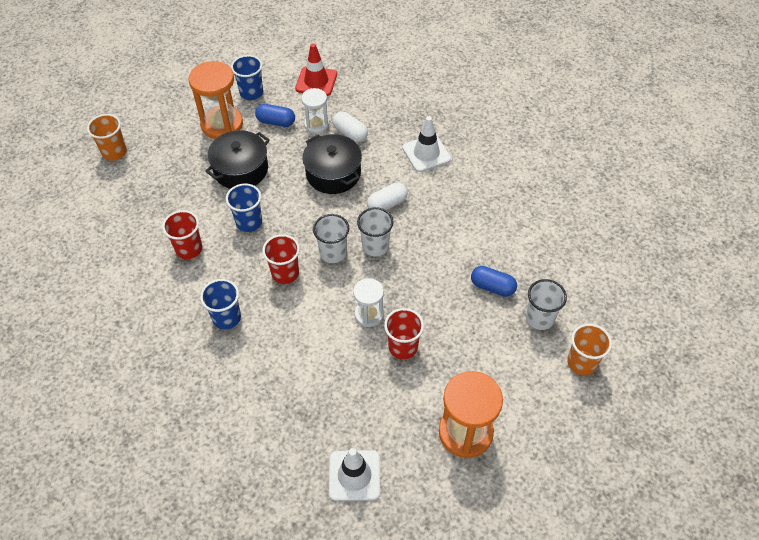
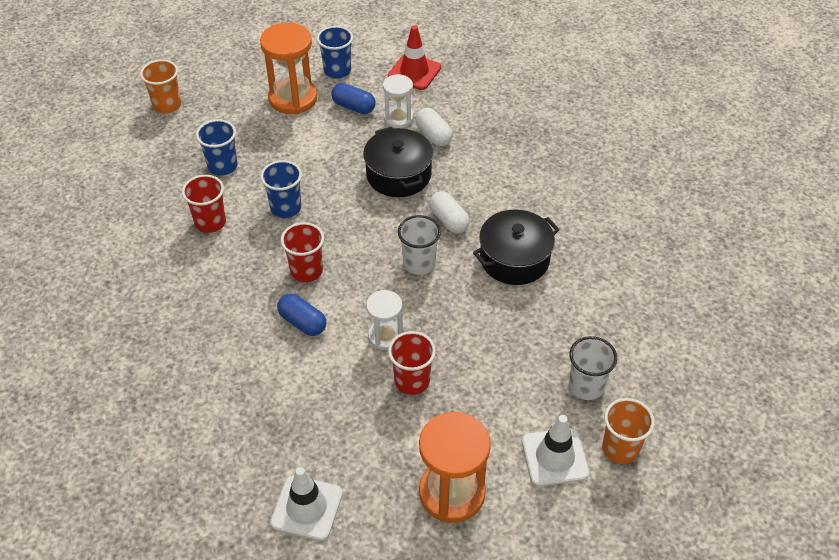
camera: 15 degrees right, 5 degrees down
(226, 318) = (225, 304): blue cup -> blue cup (222, 166)
(241, 169) = (297, 150): black pot -> black pot (514, 259)
(333, 253) = (368, 260): white cup -> none
(387, 204) = (449, 220): white capsule -> white capsule turned 75 degrees clockwise
(426, 153) = (514, 174): white traffic cone -> white traffic cone (554, 457)
(492, 287) = (541, 338): blue capsule -> blue capsule (302, 322)

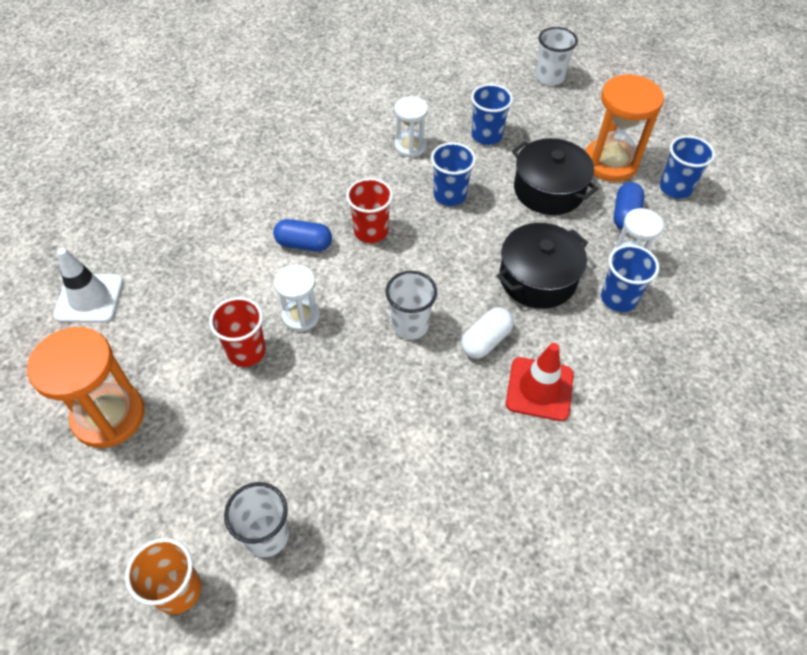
camera: 75 degrees right, 5 degrees up
(167, 105) = (550, 77): orange cup -> white cup
(210, 222) = (410, 146): red cup -> white hourglass
(302, 322) = (304, 244): blue capsule -> blue capsule turned 75 degrees clockwise
(414, 72) = (717, 258): red traffic cone -> red traffic cone (539, 389)
(433, 135) = (618, 298): white capsule -> blue cup
(514, 259) = (447, 421): black pot -> black pot (548, 190)
(554, 457) = (160, 513): white traffic cone -> none

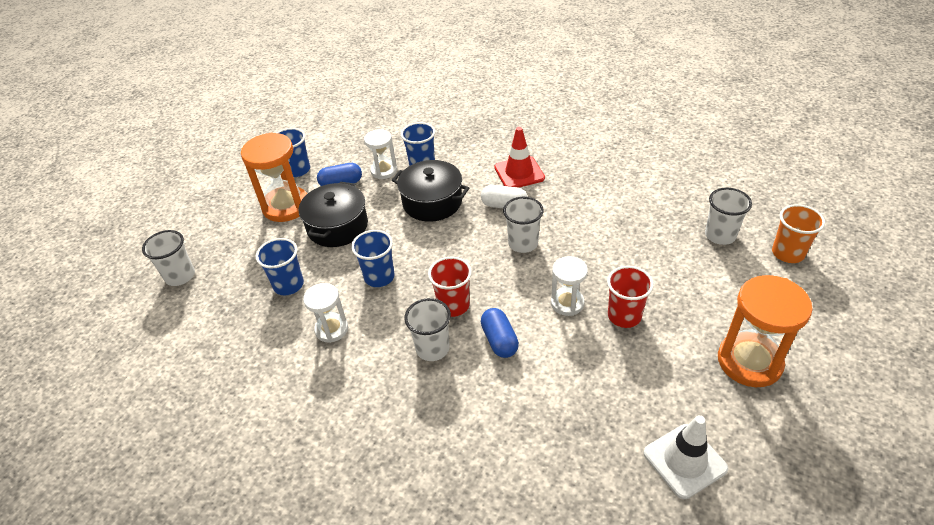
camera: 115 degrees left, 10 degrees down
(335, 198) = (432, 348): none -> white cup

